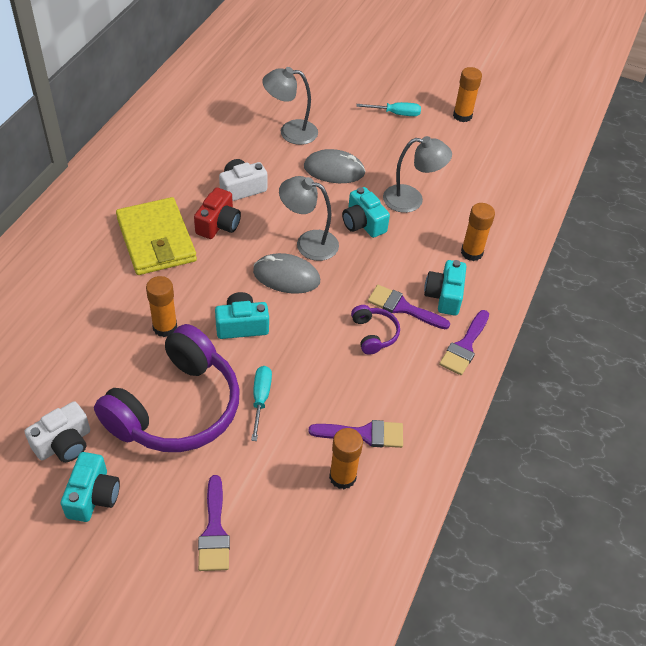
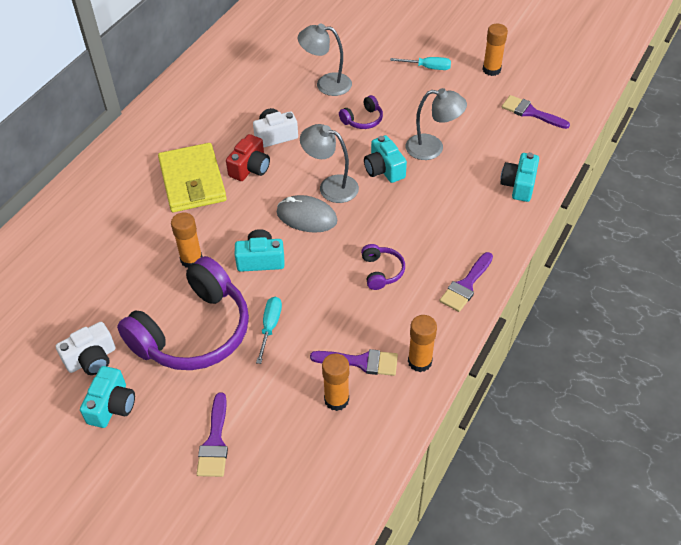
camera: 10 degrees right, 0 degrees up
(334, 170) = (363, 120): grey mouse -> purple headphones
(402, 307) = (411, 248): purple brush -> purple brush (530, 112)
(444, 296) = (452, 238): turquoise camera -> turquoise camera (518, 185)
(471, 253) = (484, 198): orange glue stick -> orange glue stick (419, 361)

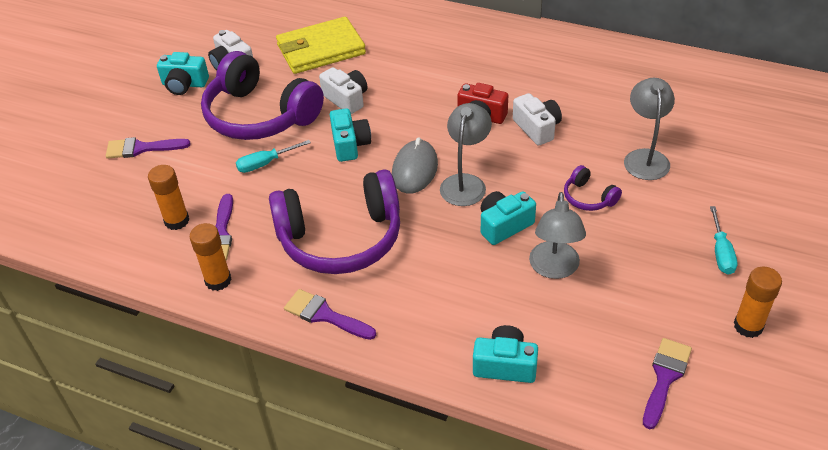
camera: 85 degrees right, 5 degrees down
(191, 259) = (346, 99): orange glue stick -> white camera
(192, 181) = (452, 81): yellow wallet -> yellow wallet (320, 49)
(270, 326) = (265, 163): turquoise screwdriver -> turquoise screwdriver turned 150 degrees clockwise
(381, 271) = (341, 238): purple headphones -> purple headphones, size x2.37

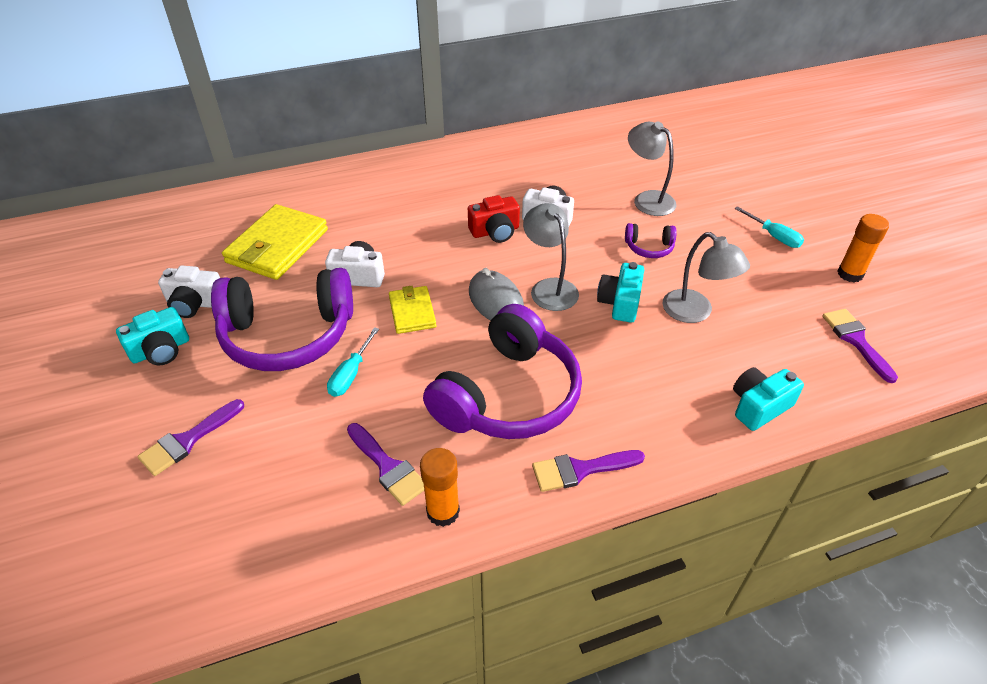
camera: 45 degrees left, 0 degrees up
(177, 221) = (324, 485): orange glue stick -> none
(350, 144) = (412, 312): turquoise camera -> yellow wallet

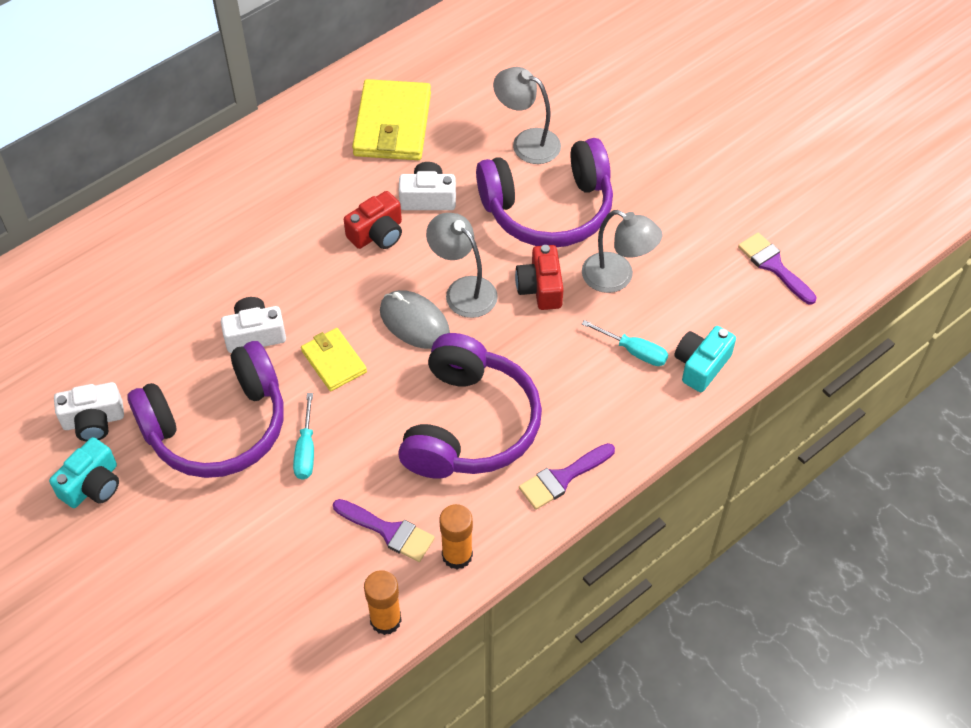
camera: 20 degrees left, 10 degrees up
(187, 440) = (183, 568): purple brush -> none
(277, 246) = (142, 322): yellow wallet -> yellow wallet (392, 125)
(620, 303) = (540, 288): turquoise camera -> red camera
(649, 247) = (548, 209): purple headphones -> purple headphones, size x2.37
(774, 236) = (671, 157): turquoise screwdriver -> turquoise screwdriver (634, 351)
(850, 274) = (755, 186): orange glue stick -> orange glue stick (385, 620)

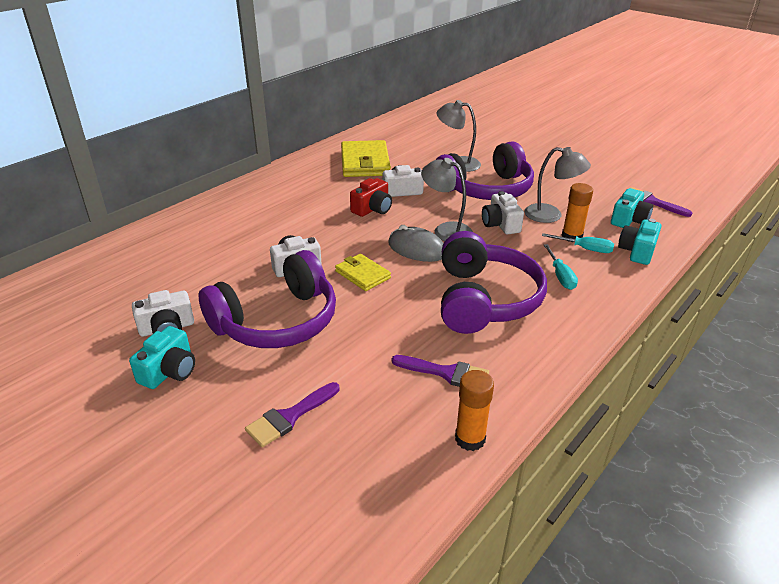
camera: 10 degrees left, 20 degrees down
(306, 450) = (356, 328): turquoise screwdriver -> turquoise screwdriver (560, 276)
(457, 555) = (513, 383): orange glue stick -> orange glue stick (572, 236)
(540, 288) = (500, 224): red camera -> white camera
(562, 478) = (574, 323): purple brush -> purple brush (289, 417)
(721, 301) = (629, 220): none -> turquoise camera

